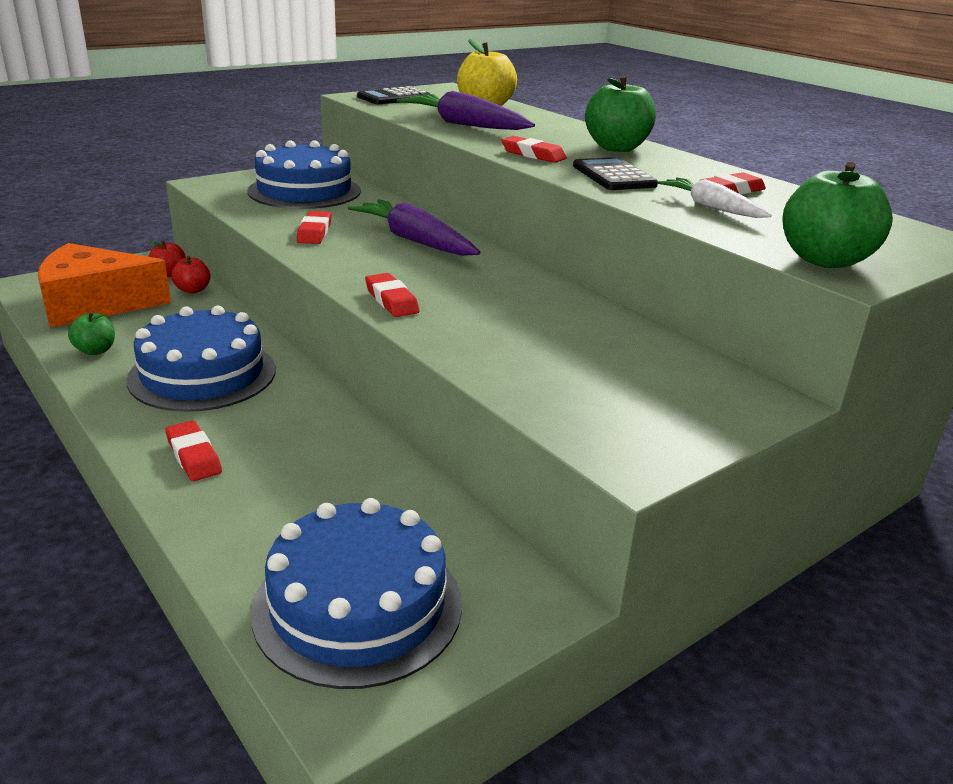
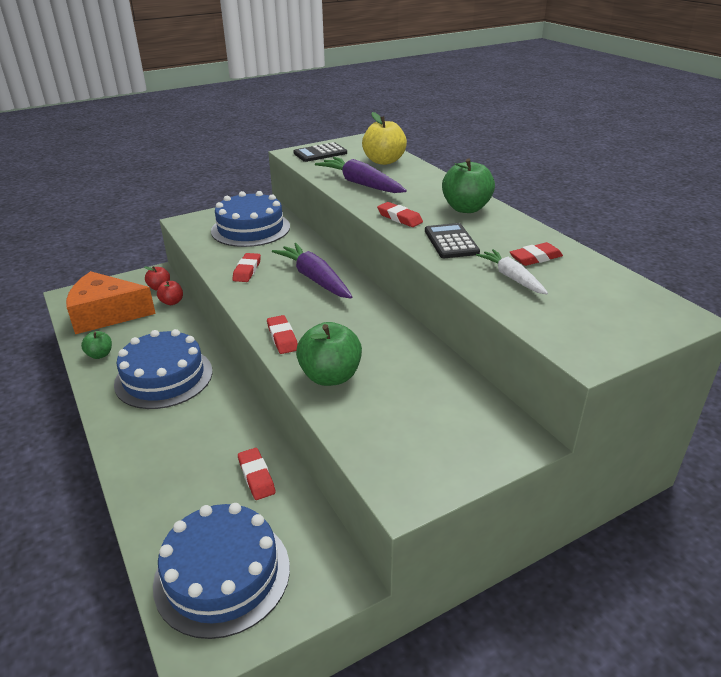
camera: 10 degrees right, 5 degrees up
(194, 456) = (145, 446): red eraser -> red eraser (256, 476)
(825, 260) = (574, 338): green apple -> green apple (330, 376)

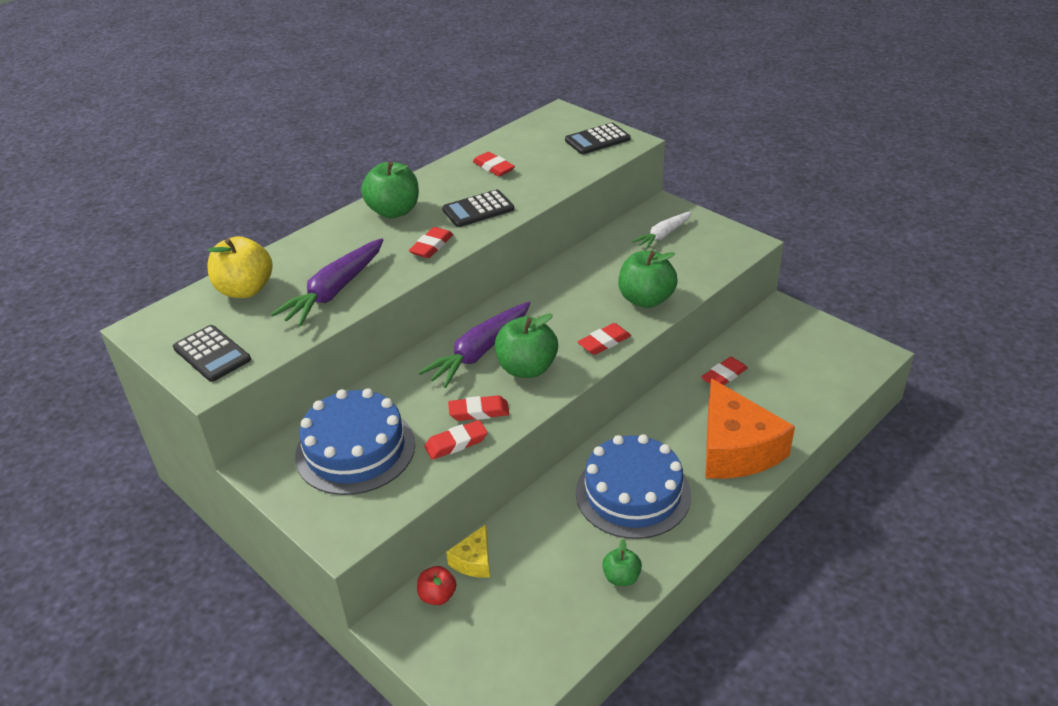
camera: 105 degrees left, 5 degrees up
(106, 314) = (530, 624): orange cheese -> orange cheese (736, 449)
(172, 302) = (474, 561): red apple -> yellow cheese
(222, 574) = (819, 362): blue cake -> none
(224, 259) = (456, 443): none -> red eraser
(278, 295) = (527, 368): none -> green apple
(511, 278) = (535, 174): white carrot -> white carrot (663, 235)
(594, 331) = (597, 140): none -> black calculator

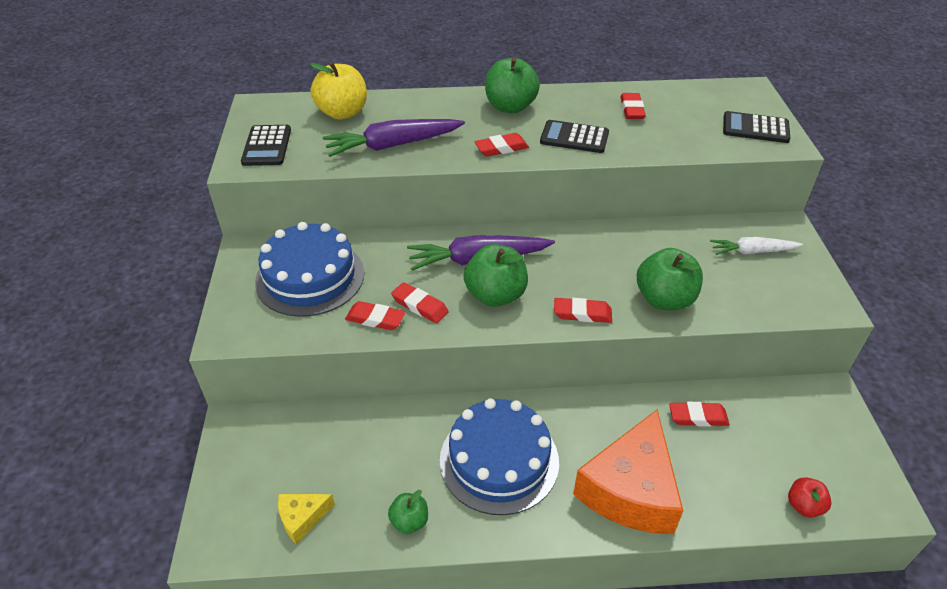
camera: 40 degrees right, 5 degrees up
(437, 596) = (280, 427): red apple -> red apple (804, 506)
(474, 561) = (330, 421): yellow cheese -> yellow cheese (302, 518)

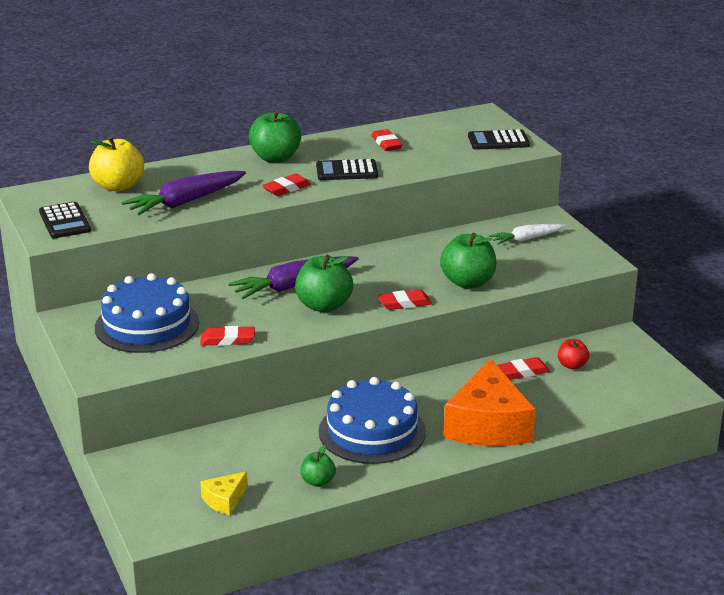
camera: 20 degrees left, 15 degrees down
(420, 306) = (261, 324): red eraser -> none
(804, 506) = (624, 405): red apple -> red apple (572, 365)

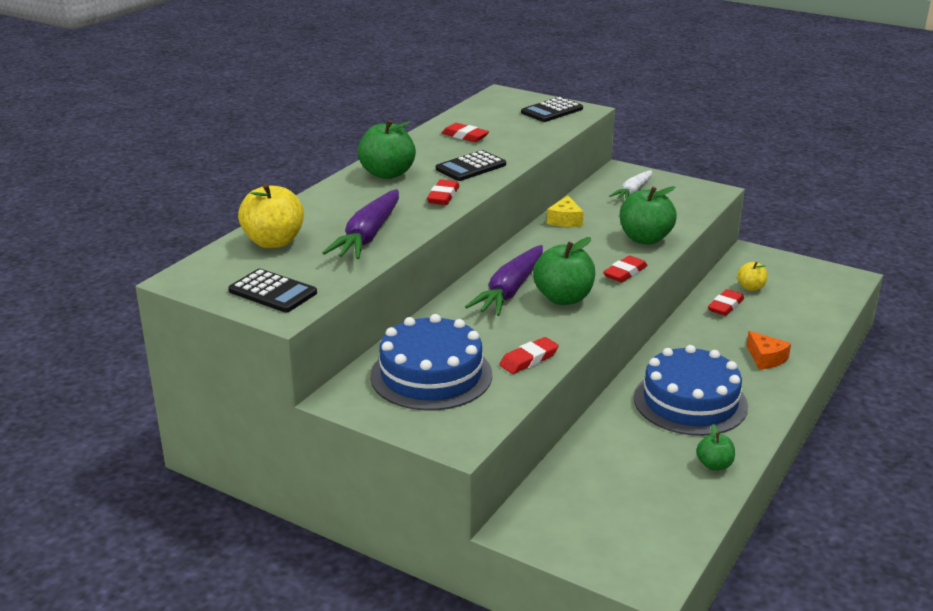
camera: 35 degrees left, 0 degrees up
(224, 500) = (665, 520): yellow cheese -> yellow cheese (565, 220)
(488, 425) = (766, 358): orange cheese -> orange cheese, size x0.45
(572, 365) = (751, 287): red apple -> yellow apple

